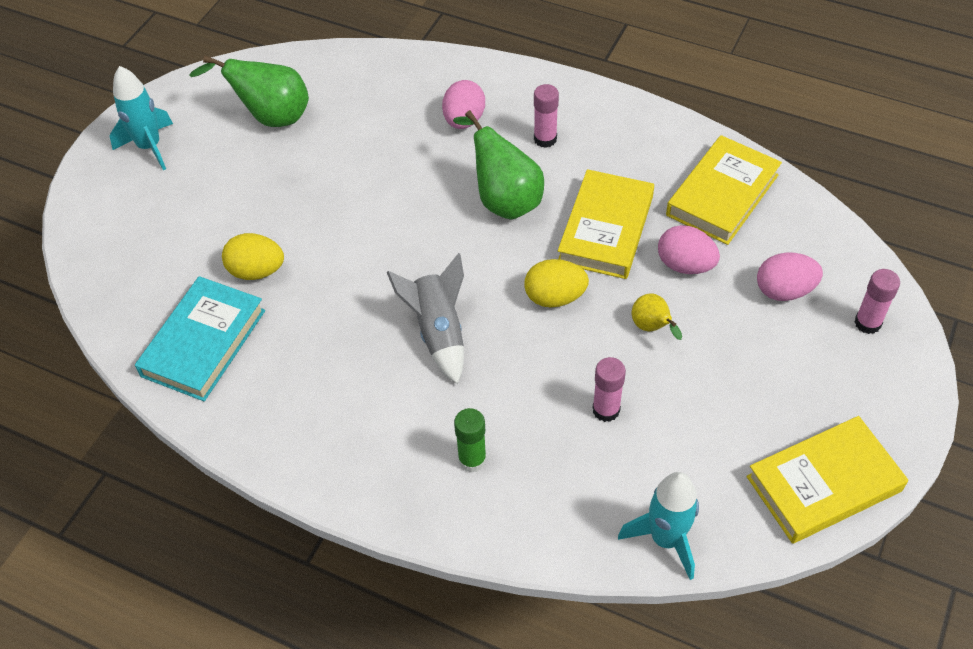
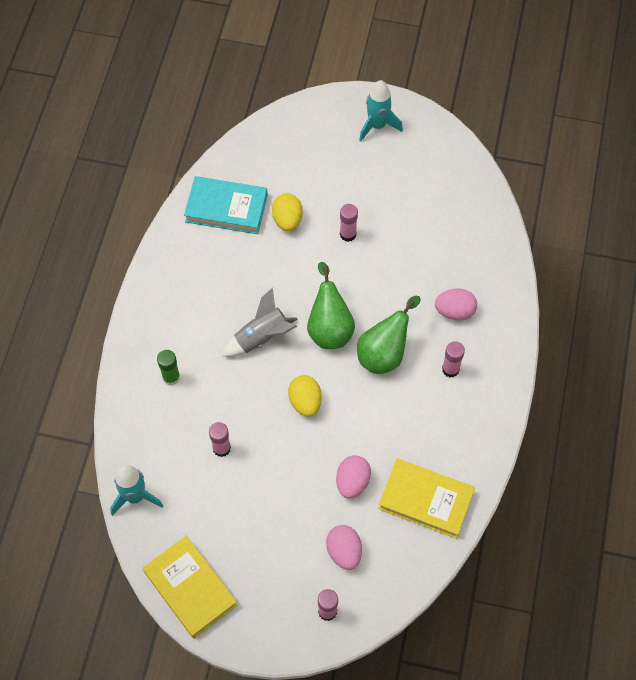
camera: 75 degrees right, 10 degrees up
(270, 117) = (424, 188): green pear -> green pear (329, 328)
(308, 207) = (348, 234): none -> pink glue stick
(606, 229) = (373, 425): yellow book -> none
(652, 328) = (293, 467): yellow pear -> none

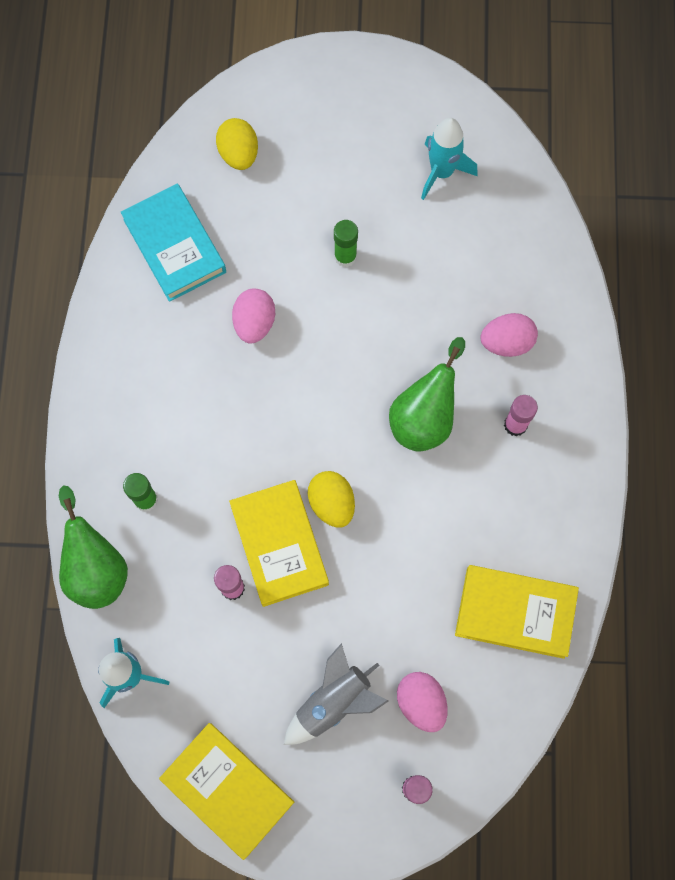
camera: 10 degrees left, 10 degrees up
(226, 208) = (175, 245): turquoise book -> turquoise book turned 60 degrees clockwise
(261, 424) = (279, 544): none -> yellow book
(262, 337) = (257, 422): grey rocket -> grey rocket (333, 702)
(287, 220) = (260, 249): yellow egg -> yellow egg (239, 154)
(329, 328) = (345, 394): green pear -> green pear (96, 568)
(348, 234) = (345, 256): pink glue stick -> green glue stick
(352, 482) = (414, 604): pink egg -> pink egg (254, 323)
(377, 125) = (357, 94): turquoise rocket -> turquoise rocket (441, 172)

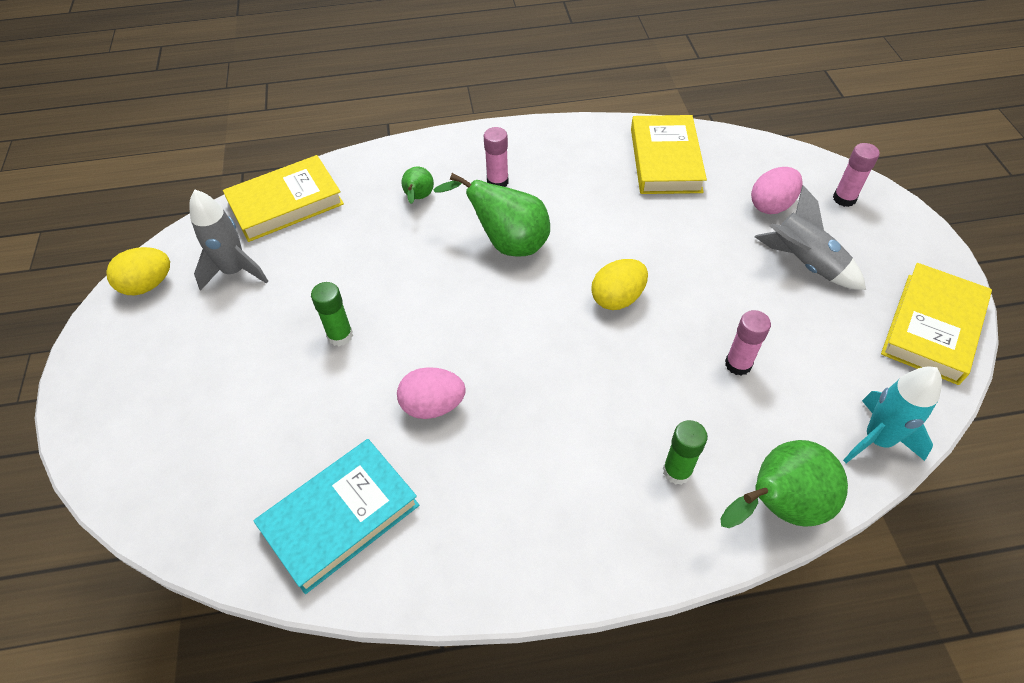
camera: 100 degrees left, 20 degrees down
(239, 154) = (206, 470): yellow egg -> yellow egg (148, 285)
(279, 544) = (675, 333): yellow book -> yellow book (286, 203)
(441, 172) = (235, 271): turquoise rocket -> grey rocket
(506, 342) = (418, 198): pink egg -> green pear

